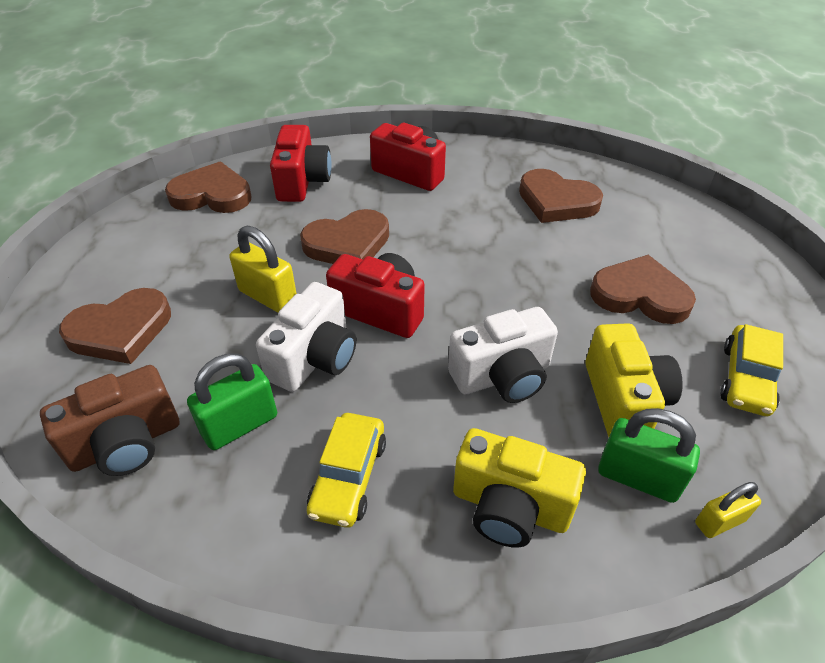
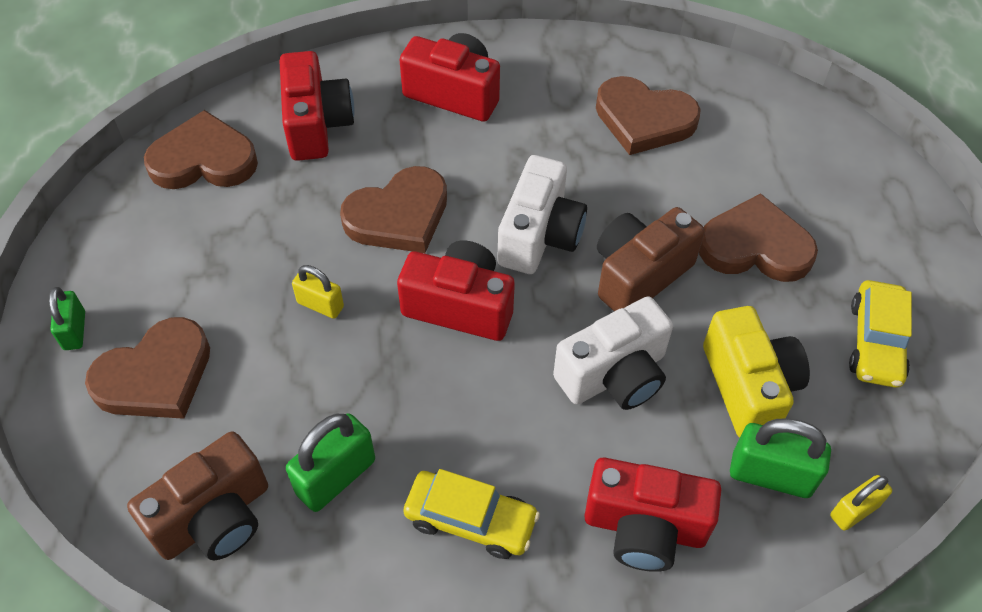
camera: 10 degrees left, 10 degrees up
(72, 292) = (74, 330): none -> green padlock
(268, 296) = (320, 305): yellow padlock -> yellow padlock, size x0.62
(314, 358) = (398, 381): white camera -> white camera (539, 235)
(348, 477) = (470, 520): yellow car -> yellow car turned 75 degrees counterclockwise
(510, 507) = (644, 527): yellow camera -> red camera
(536, 304) = (639, 274): none -> brown camera

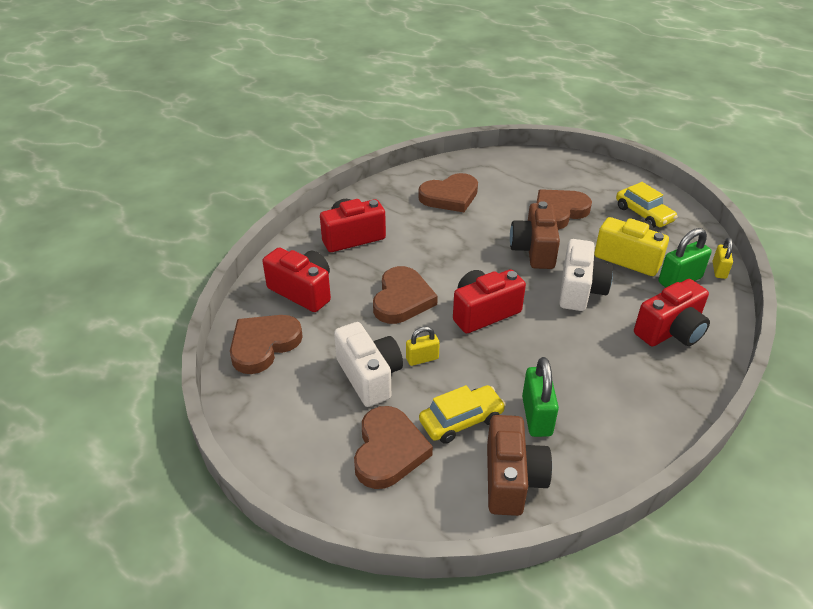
camera: 45 degrees left, 15 degrees down
(74, 330) = (312, 469): green padlock -> none
(470, 520) = (612, 383): yellow car -> yellow car (461, 420)
(539, 235) = (474, 264): white camera -> white camera (369, 376)

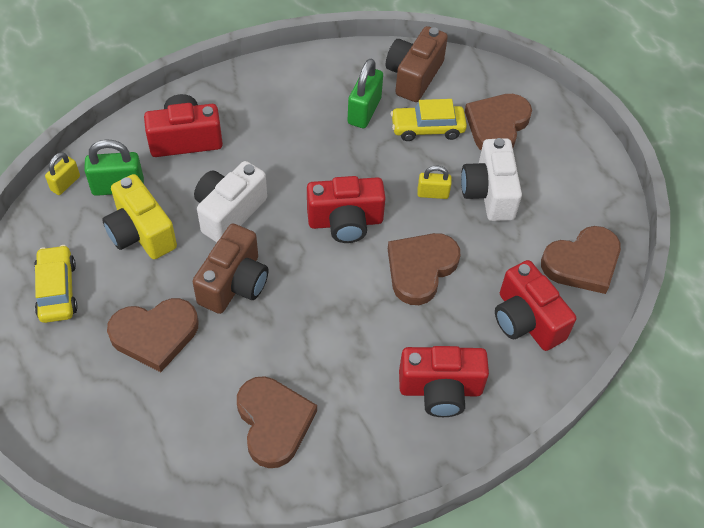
camera: 160 degrees left, 15 degrees up
(450, 196) = (274, 422): brown heart -> brown heart turned 75 degrees clockwise

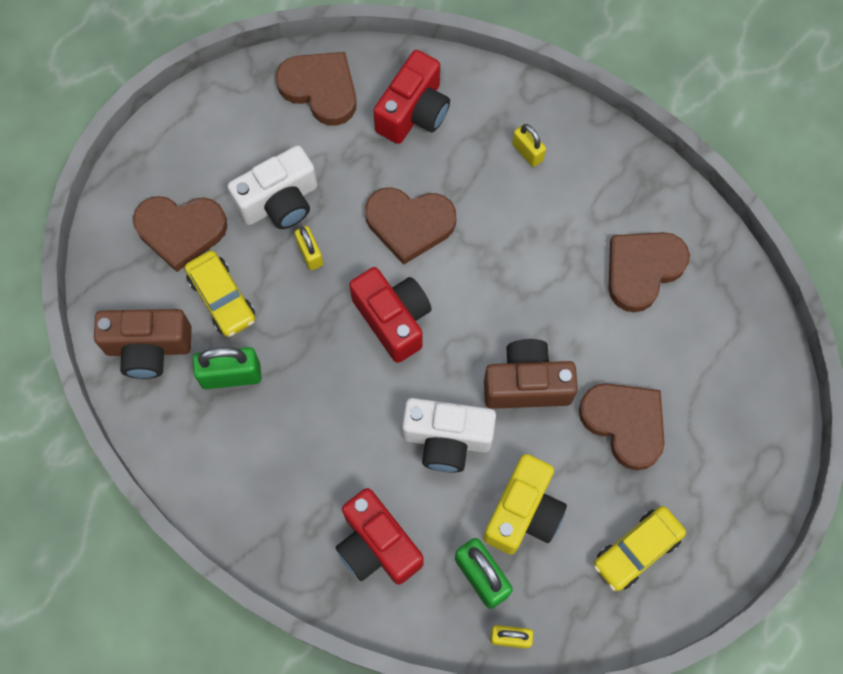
camera: 115 degrees left, 15 degrees up
(440, 390) = (527, 152): red camera -> yellow padlock

